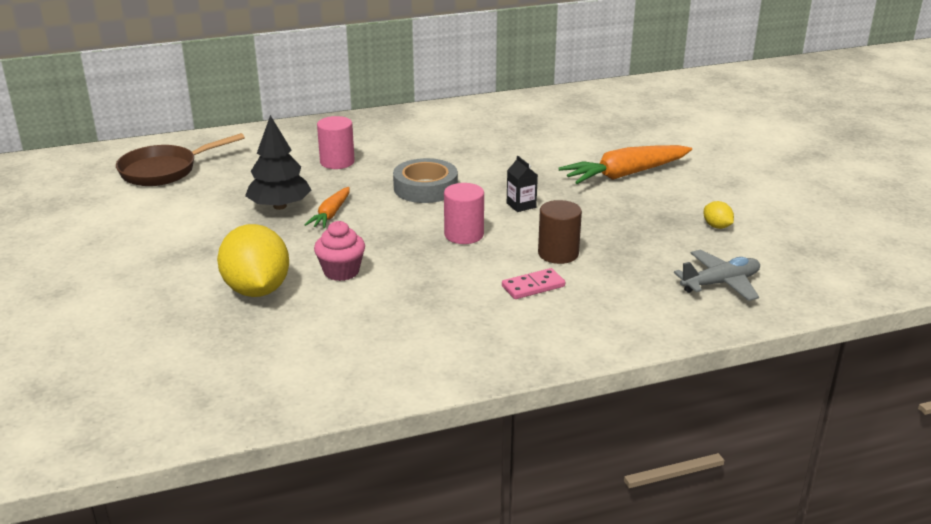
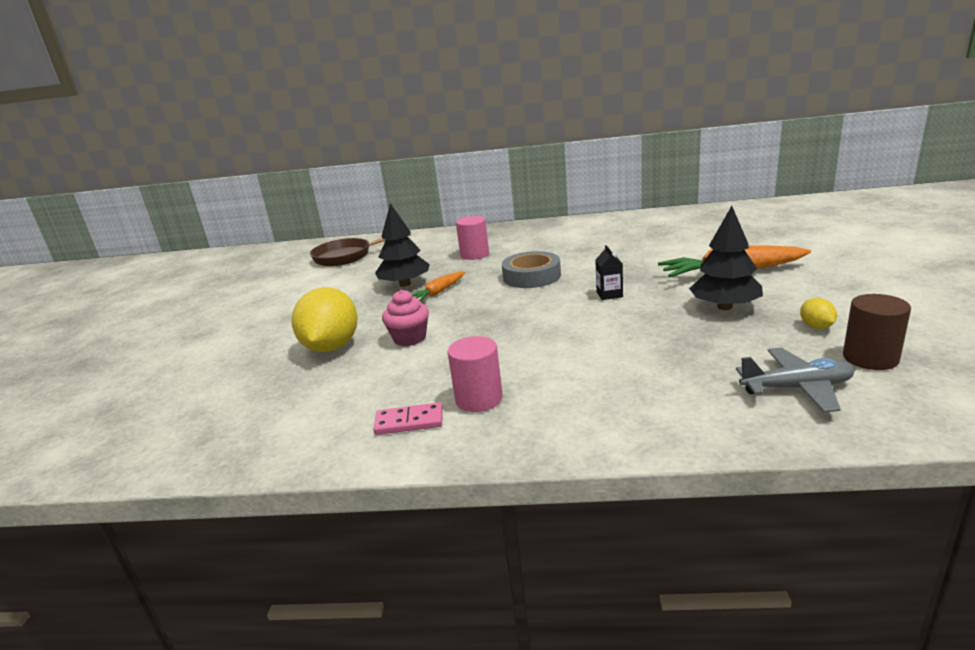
camera: 25 degrees right, 5 degrees down
(464, 235) = (539, 316): pink cylinder -> pink cylinder (479, 399)
(533, 286) = (575, 369): pink domino -> pink domino (409, 422)
(558, 254) = (620, 340): brown cylinder -> brown cylinder (870, 358)
(635, 212) = (725, 307): none -> black tree

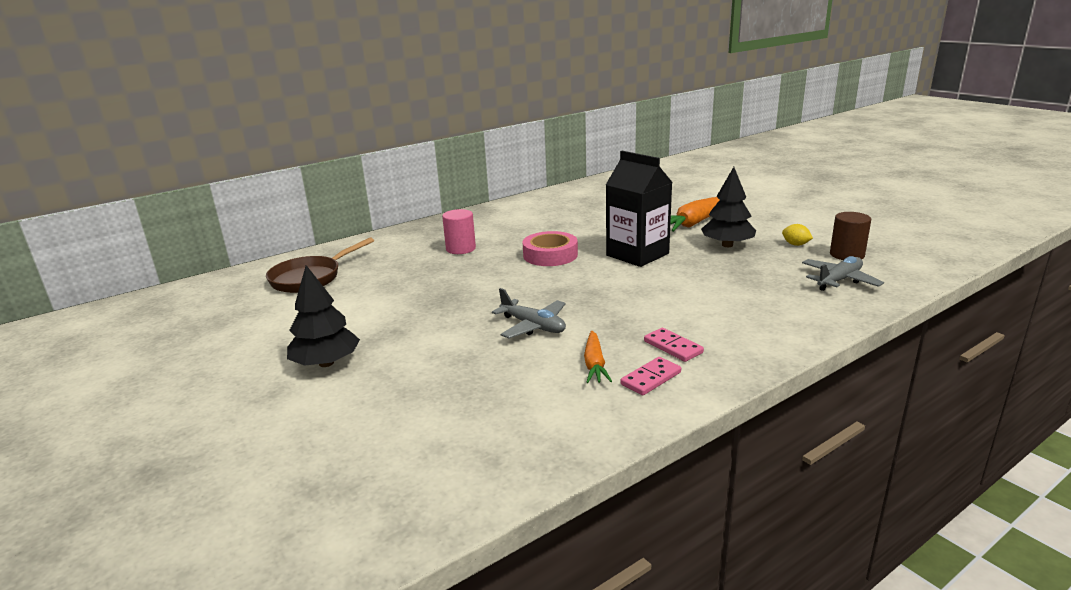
camera: 40 degrees left, 0 degrees up
(331, 347) = (469, 354): yellow lemon -> none
(405, 284) = (437, 287): black tree -> black tree (326, 363)
(410, 338) = (533, 326): pink cupcake -> grey plane
(438, 292) = (487, 286): orange carrot -> orange carrot (594, 364)
(479, 399) = (673, 347): pink cylinder -> pink domino
(531, 276) = (550, 255): grey tape -> pink tape
(609, 294) = (637, 254): black carton -> black carton, size x2.42

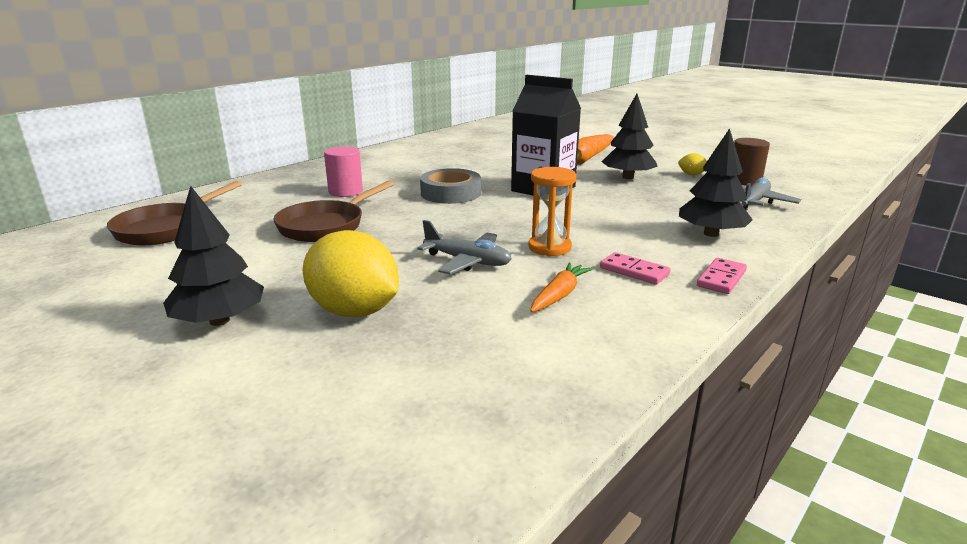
camera: 15 degrees left, 0 degrees up
(425, 364) = (354, 311): none -> yellow lemon
(432, 283) = (326, 226): none -> brown pan
(550, 255) = (450, 193): pink tape -> grey tape
(594, 364) = (559, 295): orange carrot -> orange carrot turned 135 degrees counterclockwise
(610, 317) = (549, 247): none -> orange hourglass
(651, 378) = (630, 304): pink domino -> pink domino (721, 278)
(770, 313) = (711, 234): none -> black tree

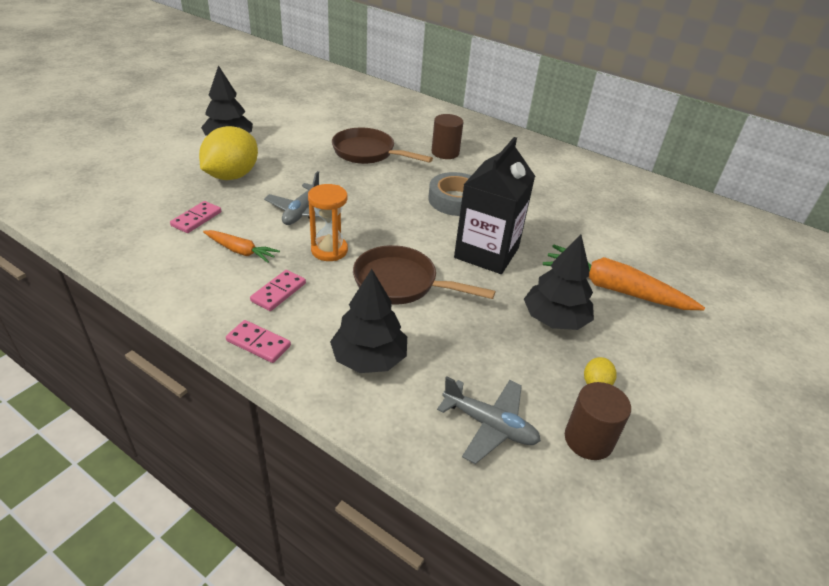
camera: 80 degrees right, 15 degrees up
(167, 228) = (357, 105): brown pan -> brown pan (401, 283)
(345, 192) = (445, 152): pink cylinder -> brown cylinder
(481, 331) = (196, 219): none -> pink domino

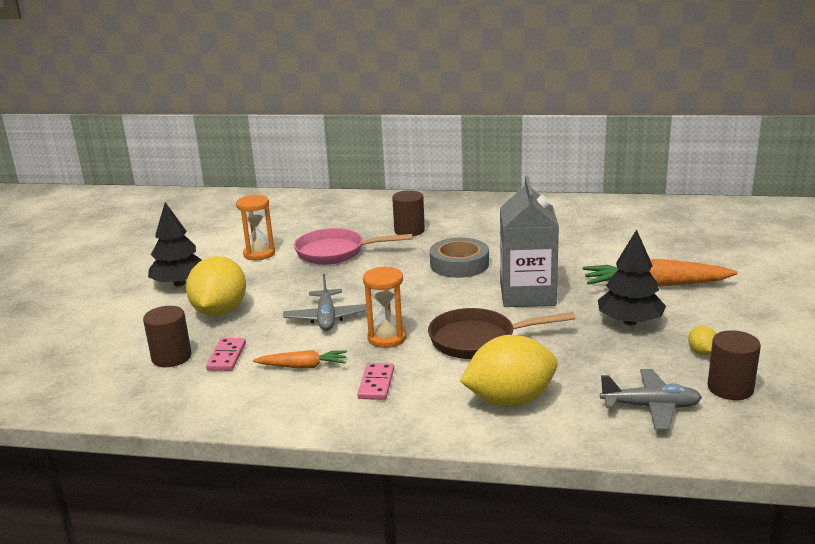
camera: 20 degrees left, 15 degrees down
(159, 204) = (171, 357): none -> brown cylinder
(258, 343) = (402, 425): pink domino -> none
(310, 134) = (259, 254): none -> orange hourglass
(368, 153) = (336, 252): brown pan -> pink pan
(369, 358) = (510, 400): black tree -> yellow lemon
(486, 253) = (527, 294): black carton -> grey carton

